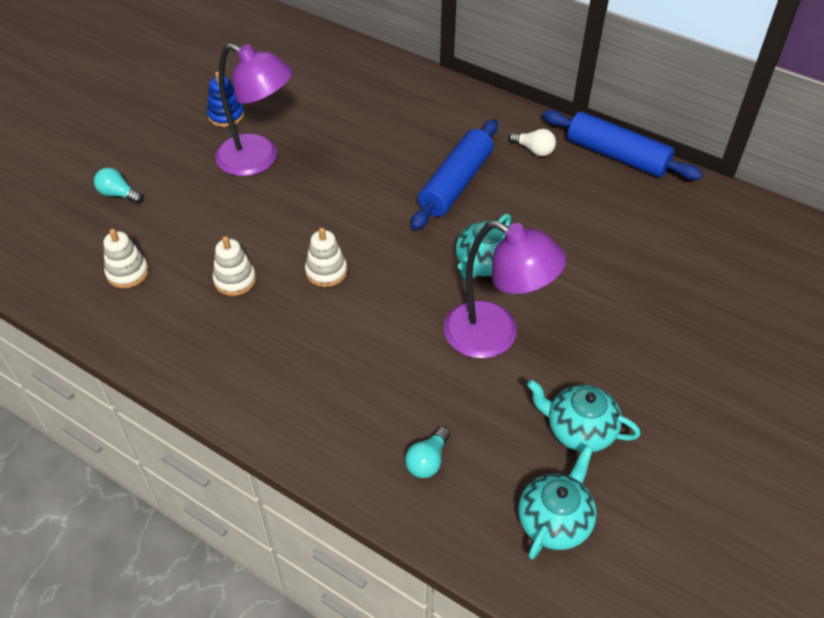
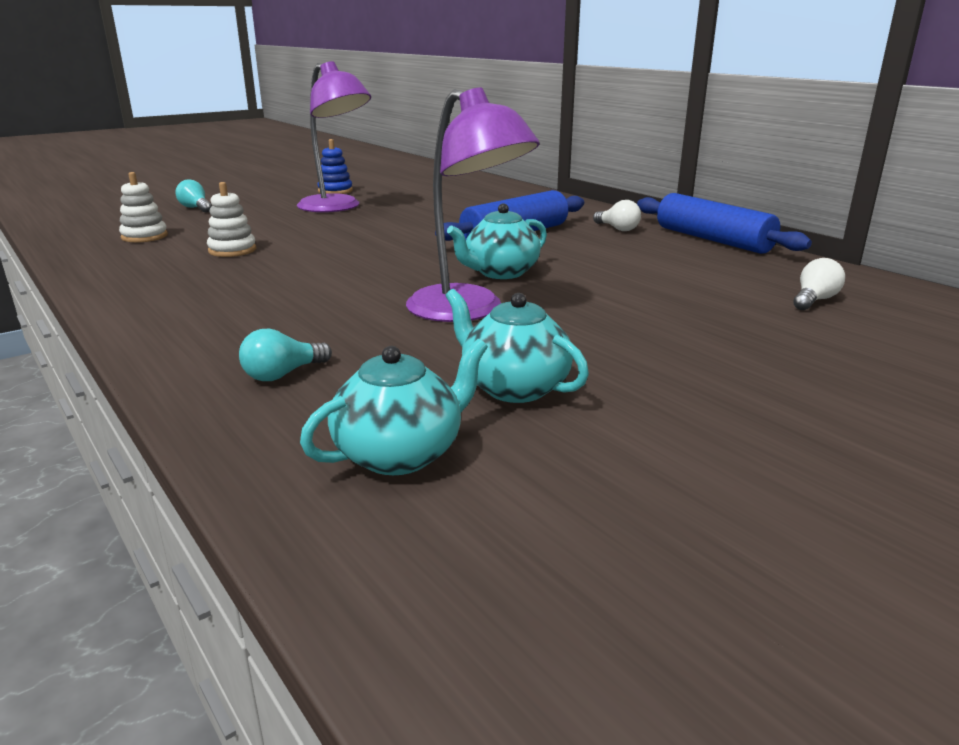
camera: 20 degrees right, 25 degrees down
(326, 271) = (326, 257): white stacking toy -> none
(718, 251) = (814, 300): none -> white light bulb

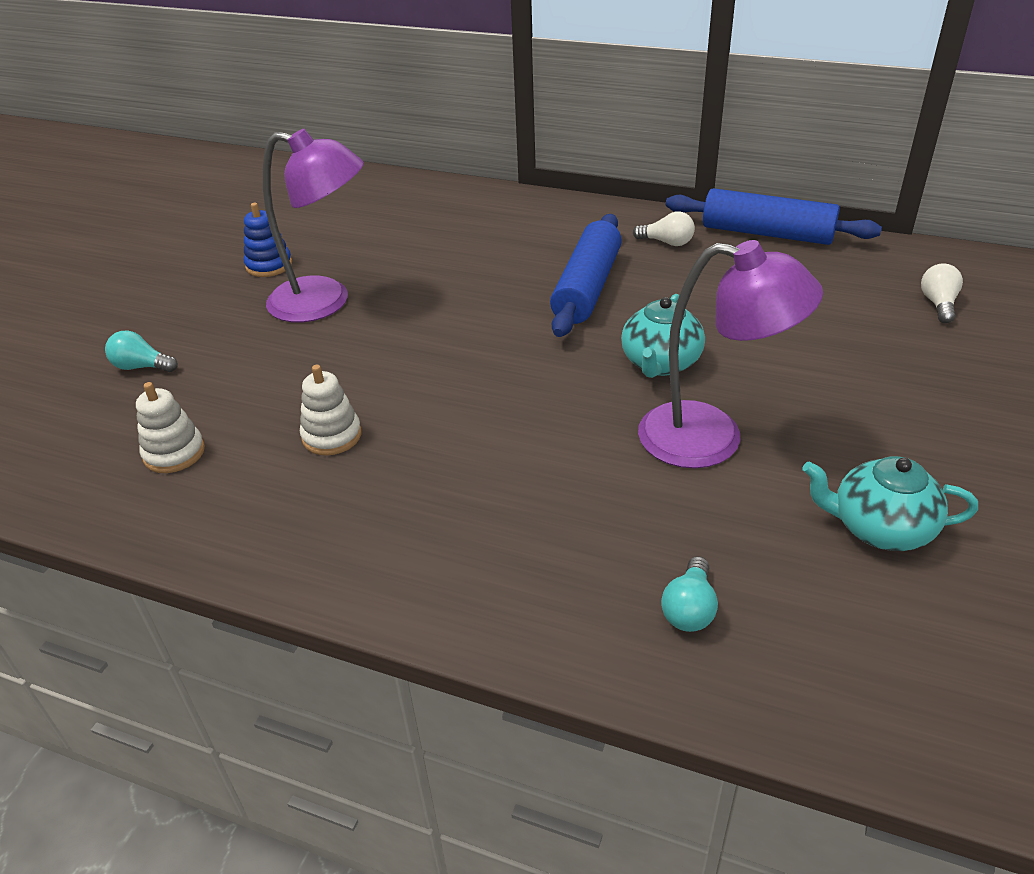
camera: 30 degrees left, 15 degrees up
(400, 454) = (909, 652): turquoise teapot -> none

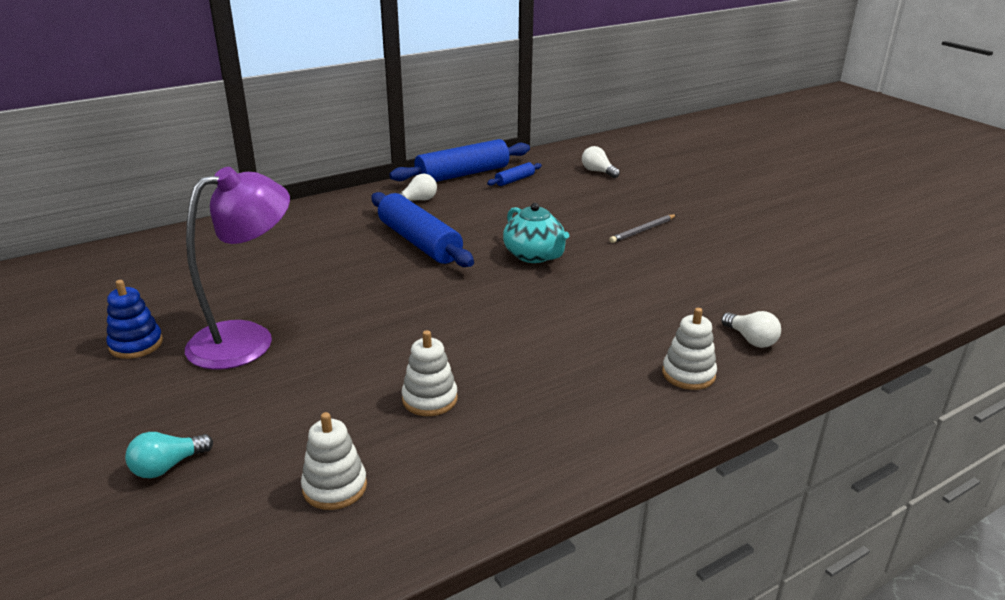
camera: 55 degrees left, 10 degrees down
(550, 585) = (688, 374): none -> white stacking toy
(689, 609) = (751, 340): turquoise light bulb -> white light bulb
(712, 439) = (623, 272): purple lamp -> none
(811, 266) = (514, 180): none -> blue rolling pin
(838, 406) = (643, 230): none -> grey pencil
(879, 528) = (745, 265): turquoise teapot -> none

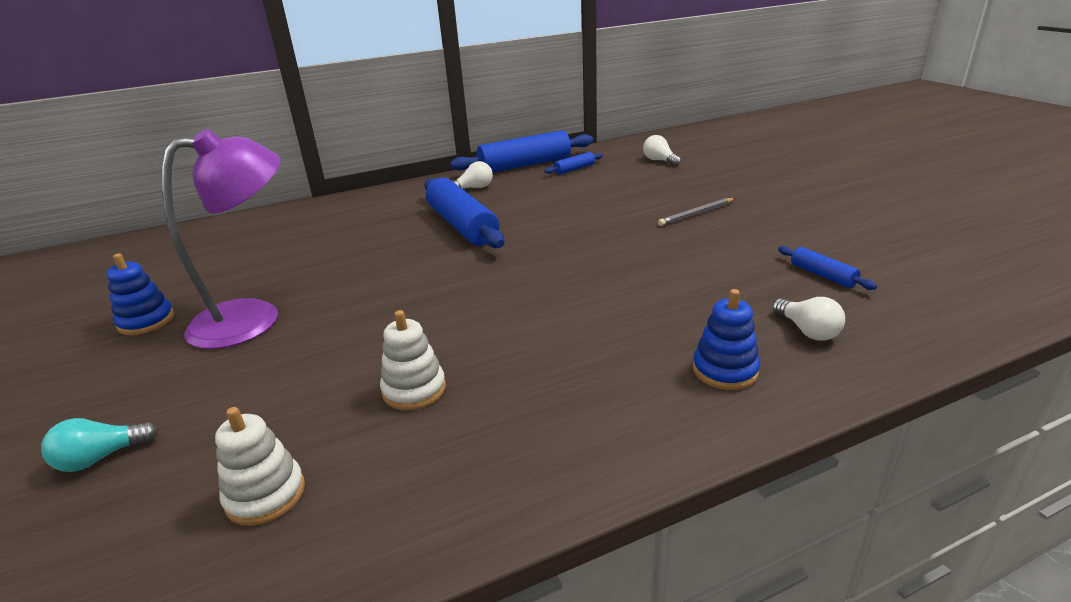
camera: 10 degrees right, 0 degrees up
(534, 255) = (575, 238): turquoise teapot -> none
(688, 374) = (725, 370): white stacking toy -> blue stacking toy
(760, 290) = (822, 275): none -> blue rolling pin

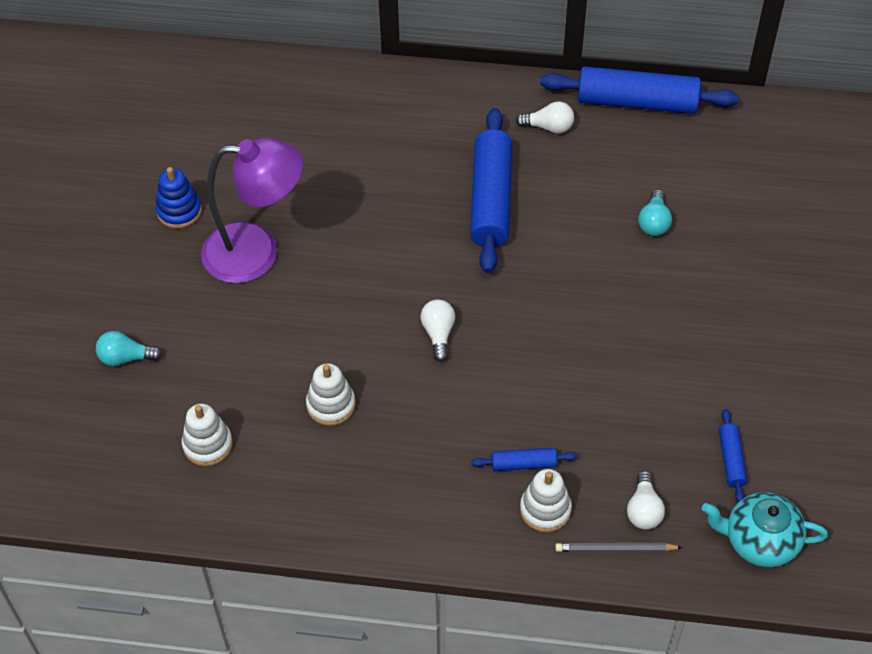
camera: 30 degrees right, 25 degrees up
(574, 169) = (682, 143): blue rolling pin -> blue rolling pin (523, 464)
(597, 198) = (654, 222): none -> turquoise light bulb
(659, 161) = (791, 177): white light bulb -> white light bulb (438, 334)
(696, 214) = (722, 307): grey pencil -> grey pencil (615, 549)
(725, 370) = (545, 509): blue stacking toy -> white stacking toy
(923, 308) = (759, 541): none -> turquoise teapot

